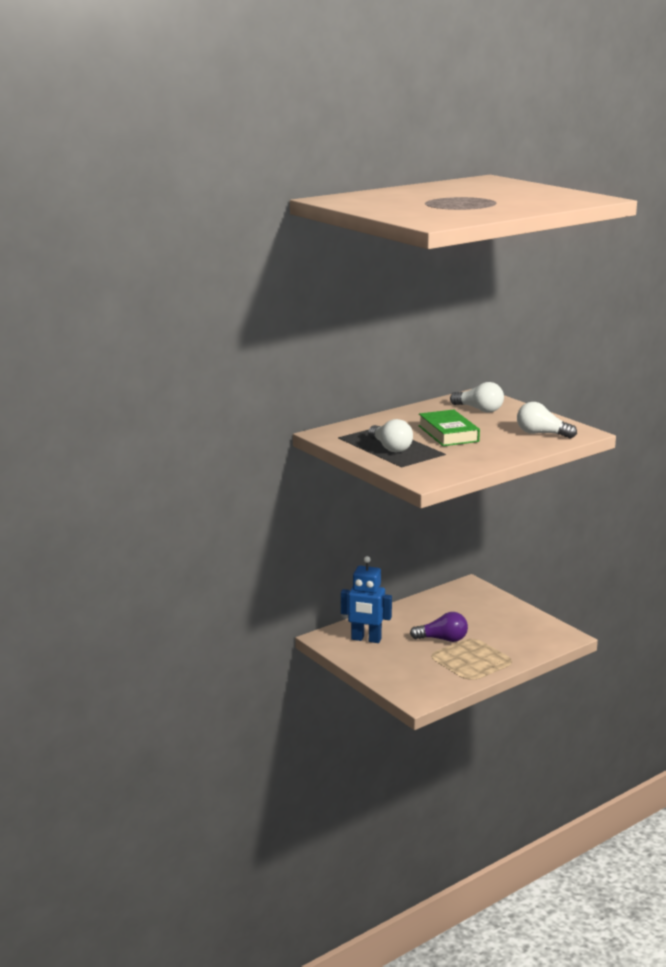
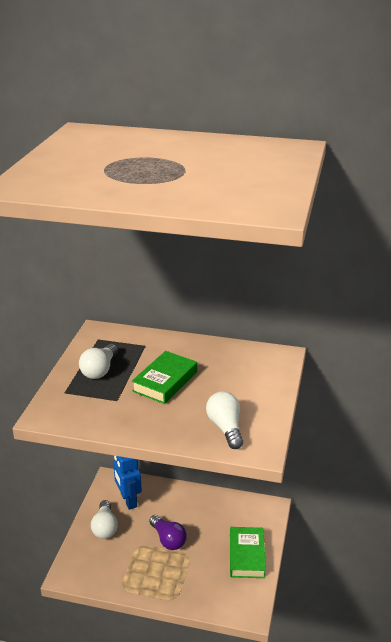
camera: 50 degrees right, 10 degrees up
(479, 409) = (244, 371): white light bulb -> white light bulb (105, 527)
(508, 615) = (247, 555): none -> green book

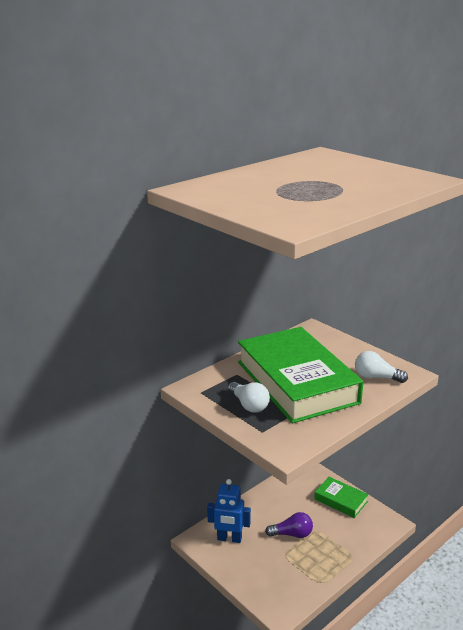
camera: 55 degrees left, 5 degrees down
(105, 527) = (247, 566): white light bulb -> none
(165, 381) = (296, 382): green book -> green book, size x2.19

